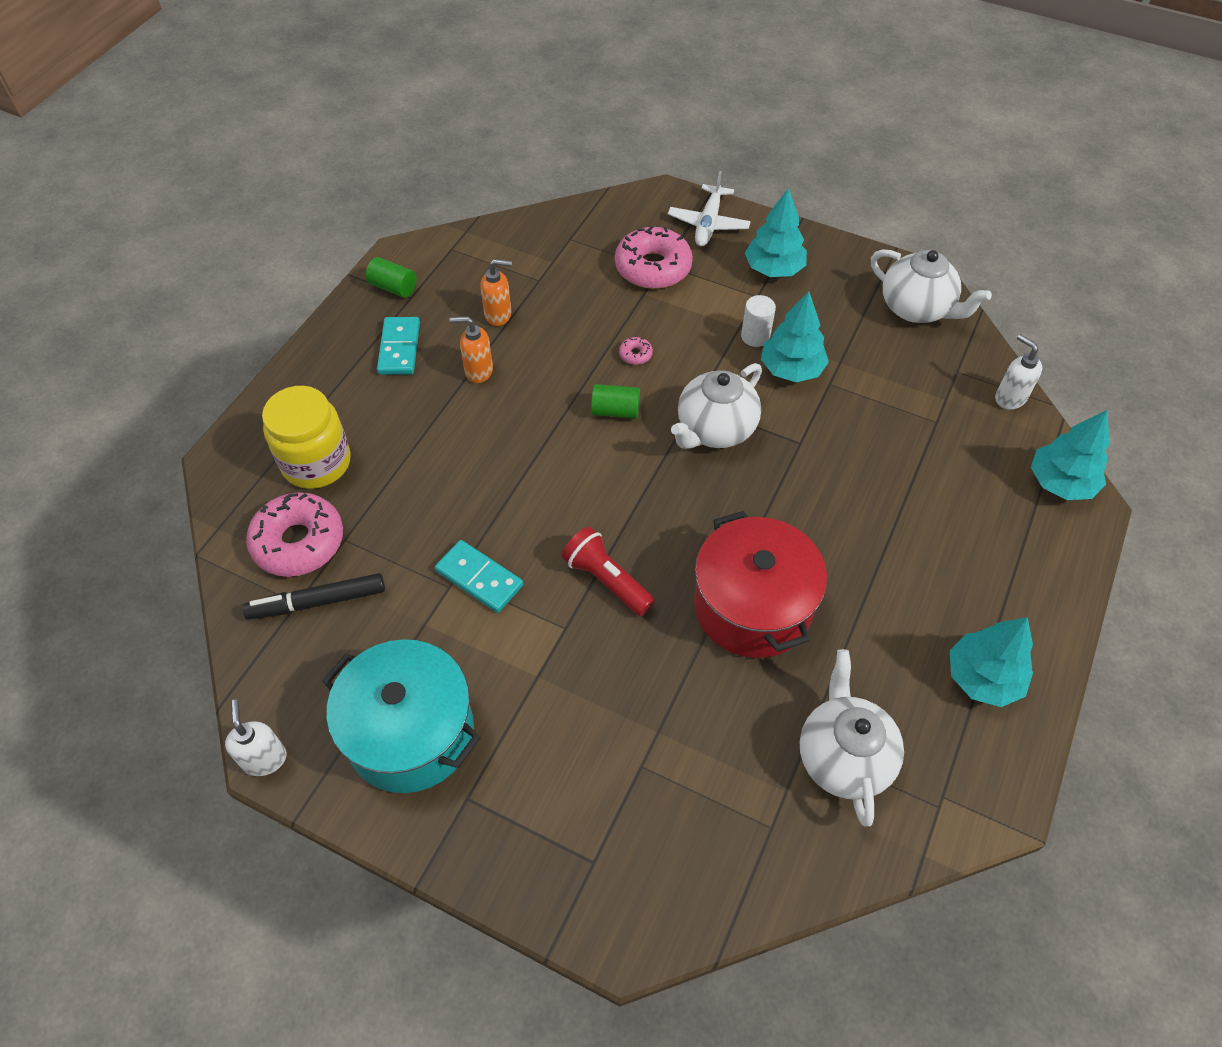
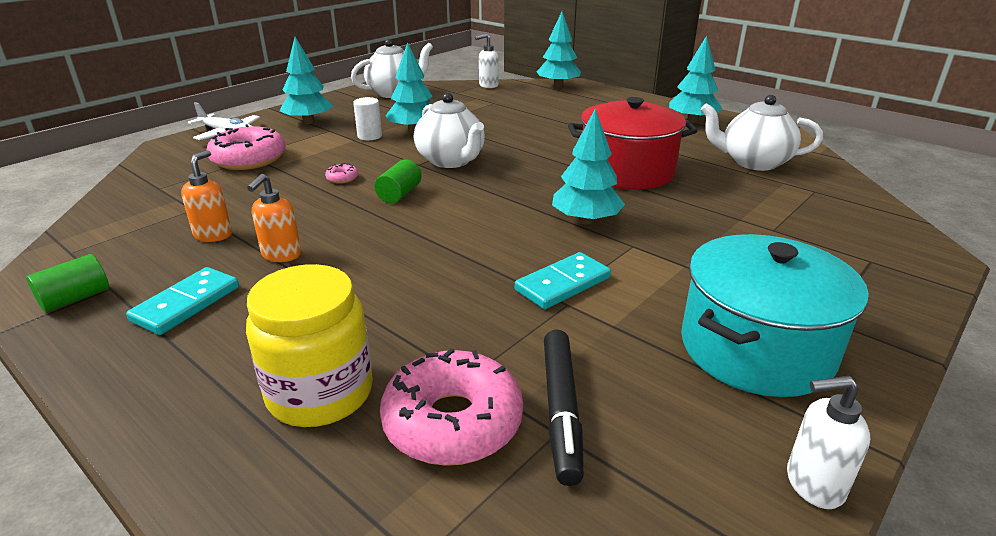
camera: 75 degrees left, 25 degrees down
(399, 348) = (186, 304): turquoise domino -> turquoise domino turned 75 degrees counterclockwise
(607, 580) = (586, 221): red flashlight -> turquoise tree

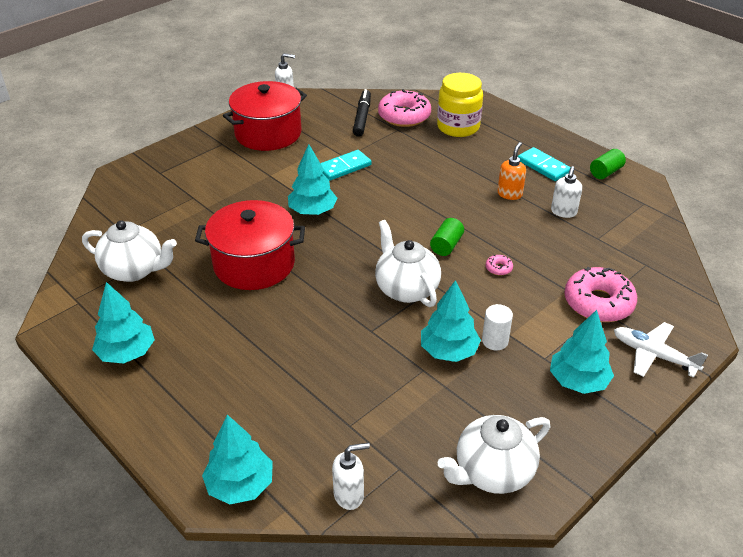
camera: 175 degrees left, 10 degrees up
(186, 304) = (543, 166): turquoise domino -> turquoise domino turned 75 degrees counterclockwise
(213, 235) = (563, 212): orange soap dispenser -> white soap dispenser
(756, 348) = (268, 133): turquoise pot -> red pot

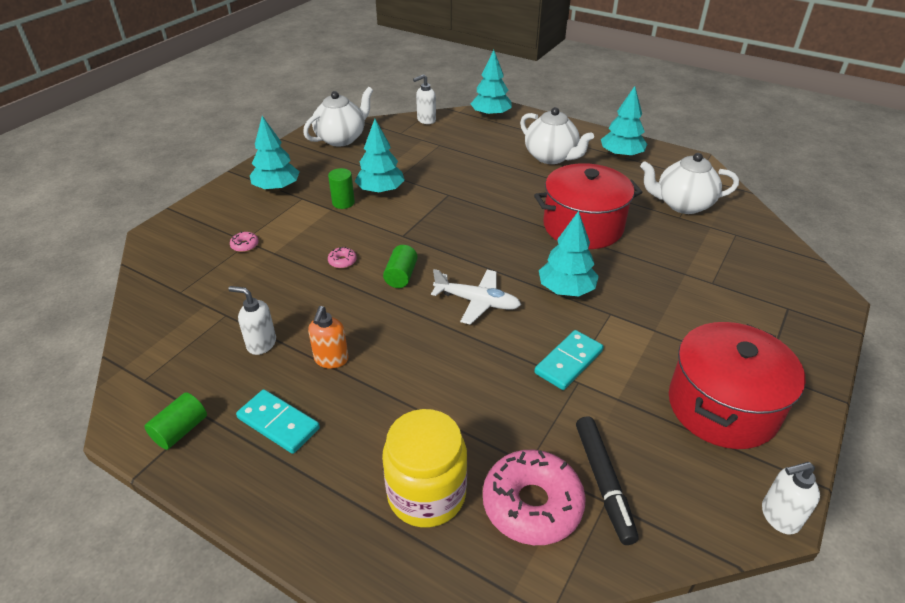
camera: 165 degrees right, 0 degrees up
(406, 289) = (430, 228): white teapot -> white teapot (551, 157)
(495, 341) = (343, 203): white cylinder -> green cylinder
(563, 212) = (261, 344): white soap dispenser -> white soap dispenser turned 75 degrees counterclockwise
(598, 303) = (245, 245): pink donut -> pink donut, size x0.41
(653, 355) = (208, 213): white plane -> white plane (477, 302)

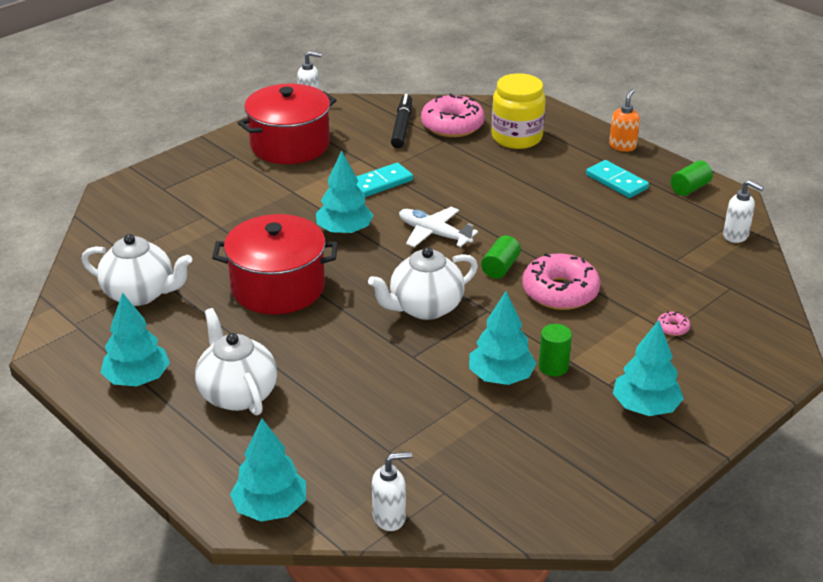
camera: 165 degrees left, 5 degrees down
(261, 344) = (638, 232): white soap dispenser -> white soap dispenser (736, 236)
(331, 360) = (575, 212): orange soap dispenser -> orange soap dispenser (622, 146)
(341, 138) = (546, 495): white teapot -> white teapot (425, 307)
(342, 261) = (560, 292): pink donut -> pink donut, size x2.45

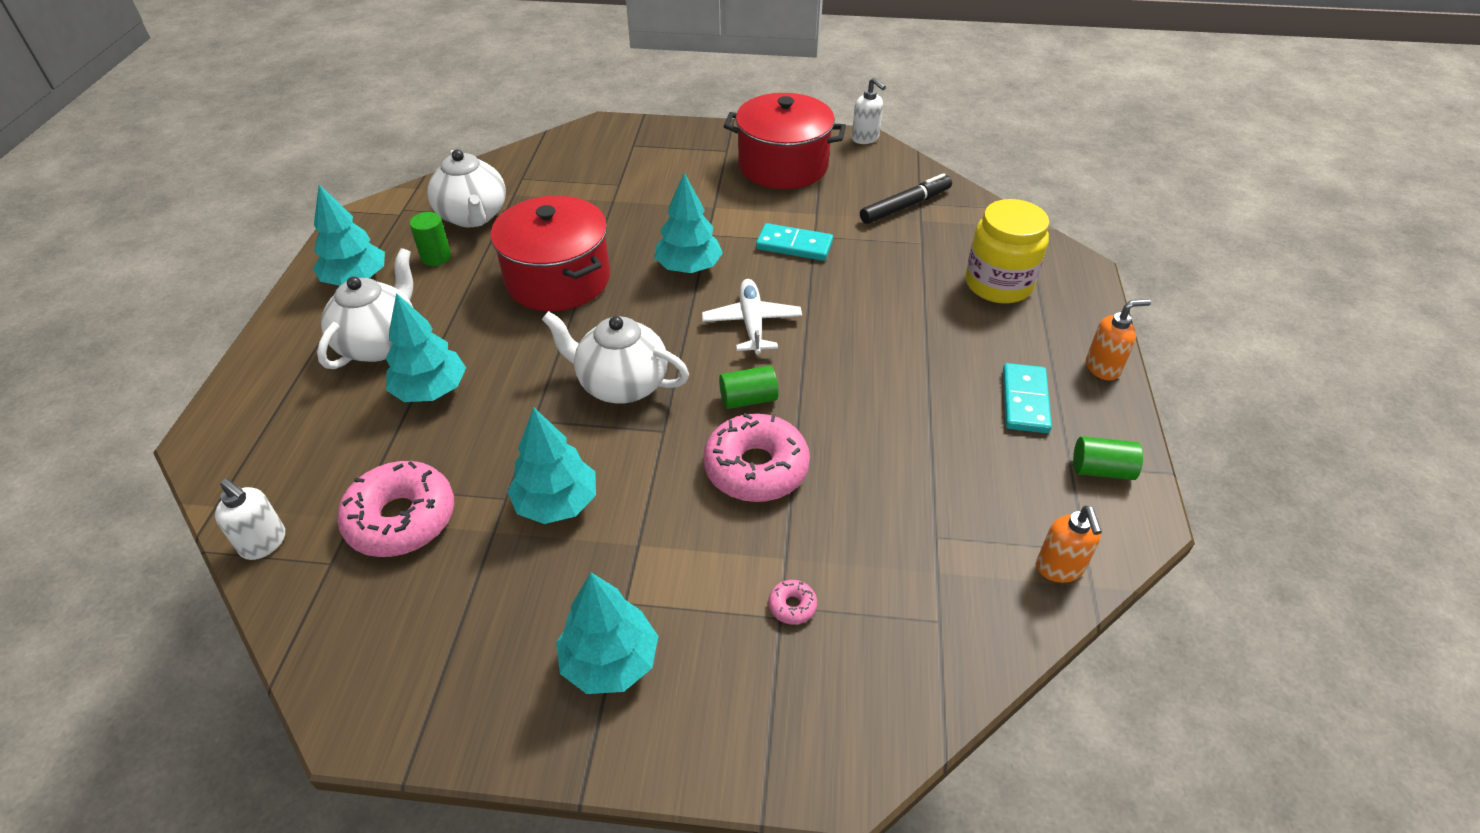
camera: 50 degrees right, 10 degrees up
(270, 508) = (230, 453): turquoise tree -> turquoise tree (431, 390)
(452, 125) = (955, 233): pink donut -> pink donut (401, 519)
(553, 367) = (613, 536): green cylinder -> green cylinder (436, 257)
(736, 236) = (1059, 568): white soap dispenser -> orange soap dispenser

